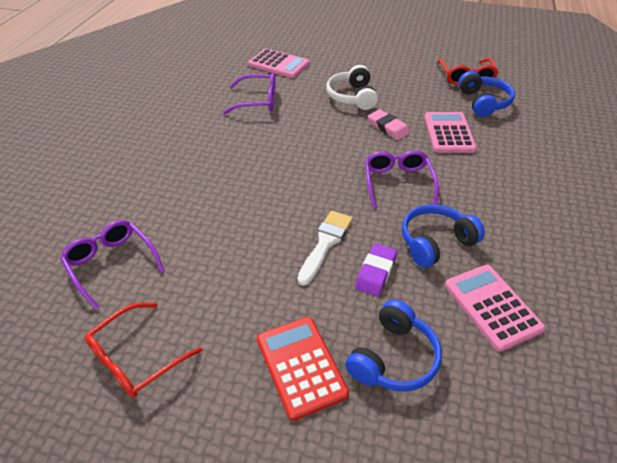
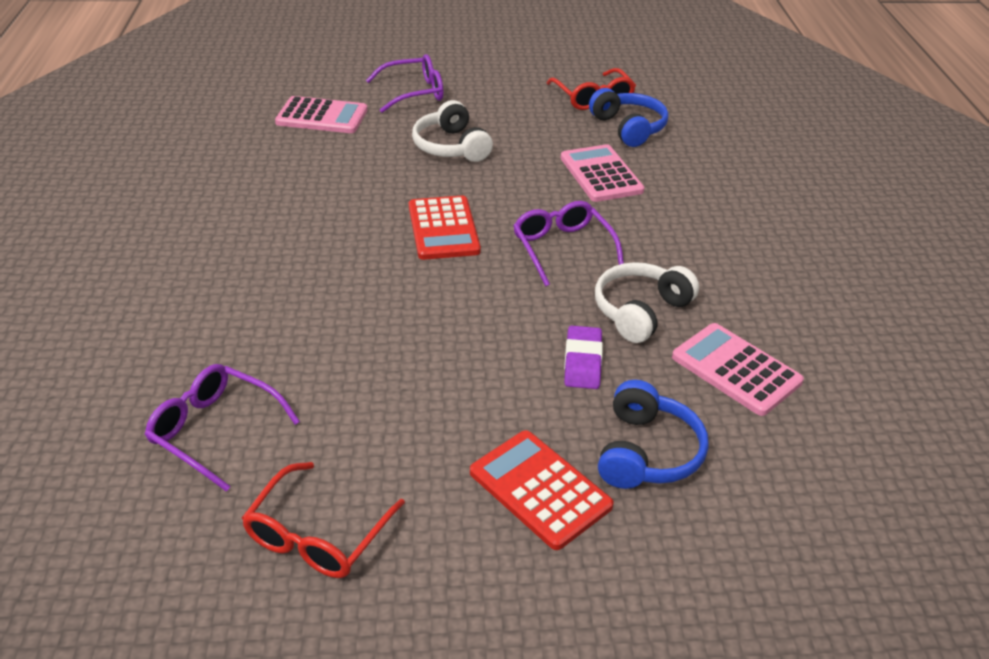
camera: 20 degrees left, 5 degrees down
(258, 101) = (317, 173): purple glasses -> purple glasses (414, 92)
(321, 153) = (443, 229): none -> red calculator
(325, 243) = (503, 341): white brush -> none
(388, 127) = (518, 180): pink eraser -> none
(435, 242) = (640, 311): blue headphones -> white headphones

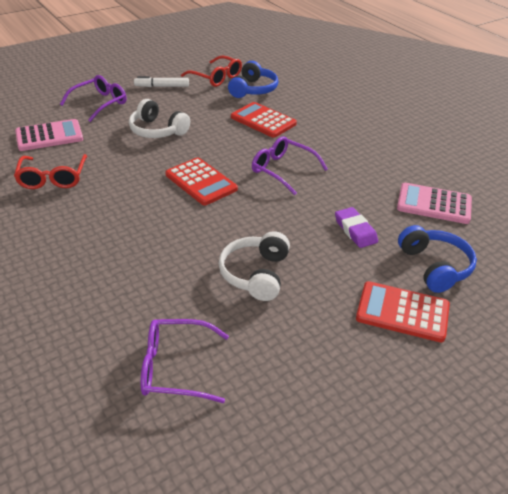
camera: 30 degrees left, 0 degrees up
(317, 535) = (307, 401): red glasses -> red glasses (53, 178)
(510, 91) = (162, 86): none -> white marker
(600, 174) = (263, 121): pink calculator -> red calculator
(629, 128) = (253, 89): blue headphones -> blue headphones turned 75 degrees clockwise
(640, 311) = (358, 190): white headphones -> white headphones (255, 274)

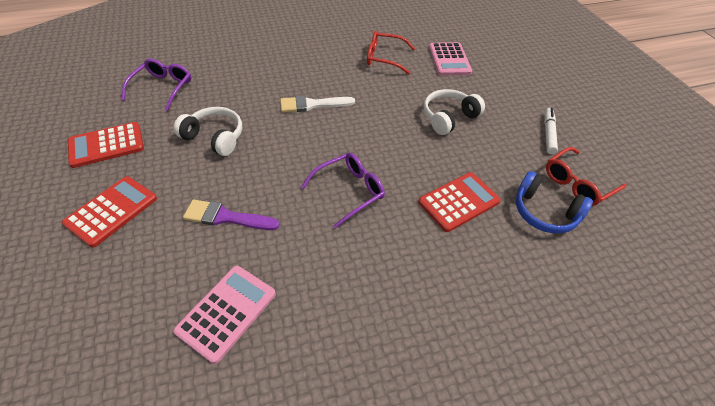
camera: 105 degrees right, 10 degrees up
(100, 103) = (507, 89): purple glasses -> none
(166, 215) = (312, 105): none -> white brush
(201, 182) = (350, 131): red calculator -> red calculator (106, 145)
(355, 230) = (226, 217): purple eraser -> purple brush
(435, 266) = (139, 261): blue headphones -> none

